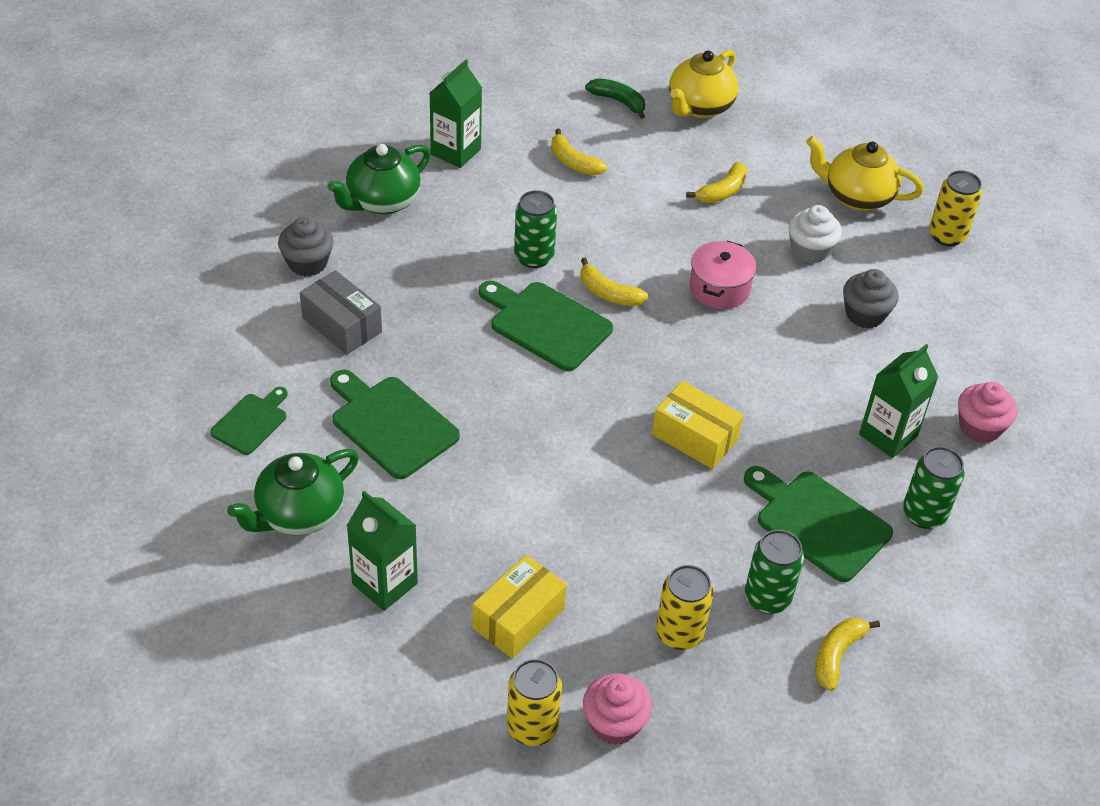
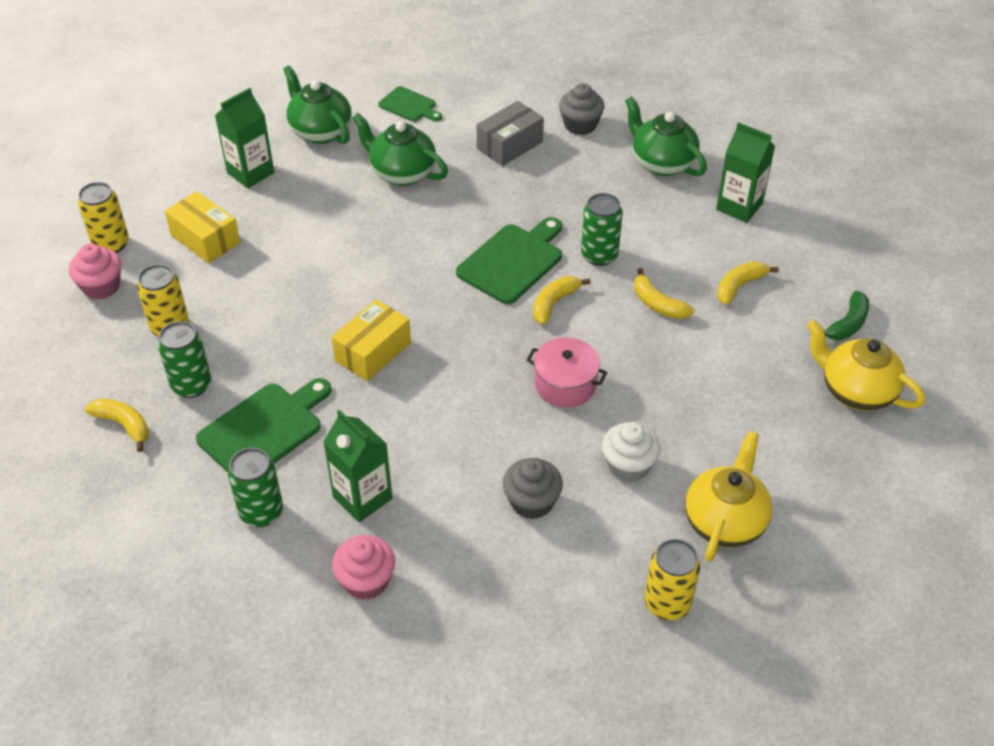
camera: 95 degrees right, 0 degrees up
(391, 424) = (402, 173): green cutting board -> green teapot
(722, 191) = (714, 399): yellow banana -> yellow banana (657, 304)

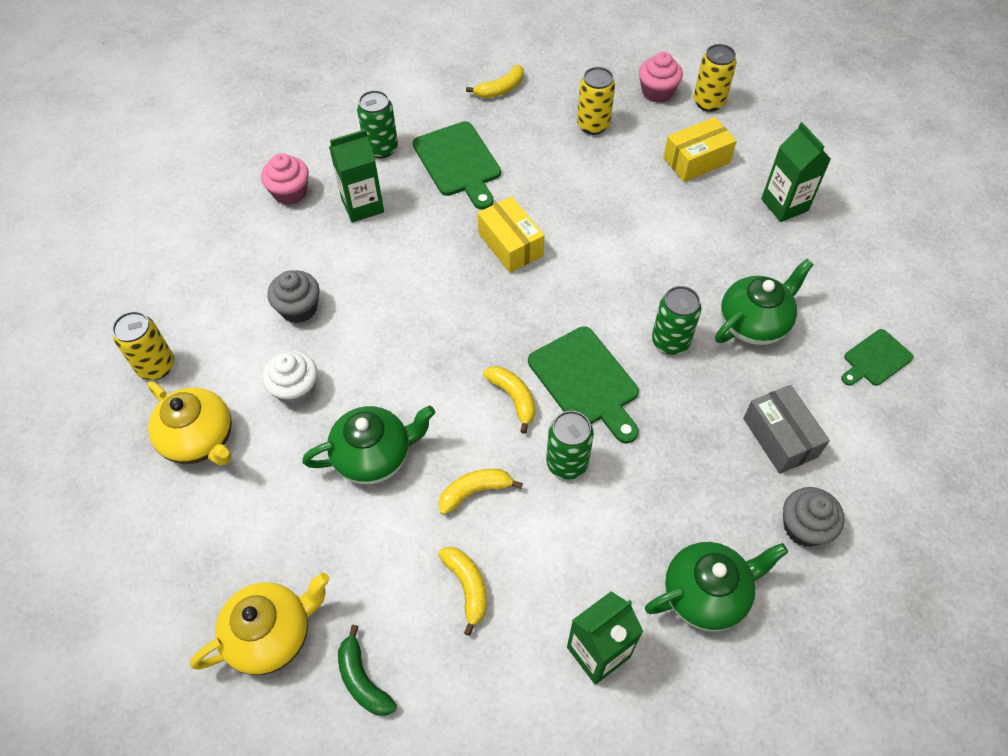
camera: 110 degrees right, 10 degrees up
(191, 385) = (524, 129): green can -> green can (670, 342)
(320, 131) = (842, 270): green teapot -> green teapot (374, 456)
(565, 384) = (407, 372): pink pot -> none

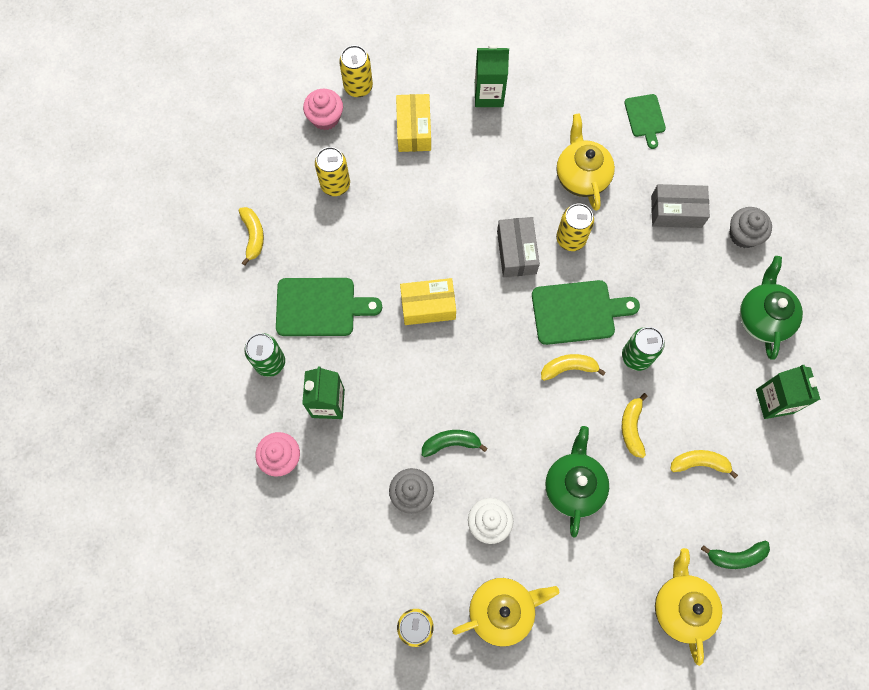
camera: 65 degrees left, 15 degrees up
(369, 321) = (451, 443): none -> green banana
(620, 297) = (516, 252): none -> grey box
(670, 342) = (571, 239): green can -> yellow can
(754, 323) = (581, 176): green teapot -> yellow teapot

